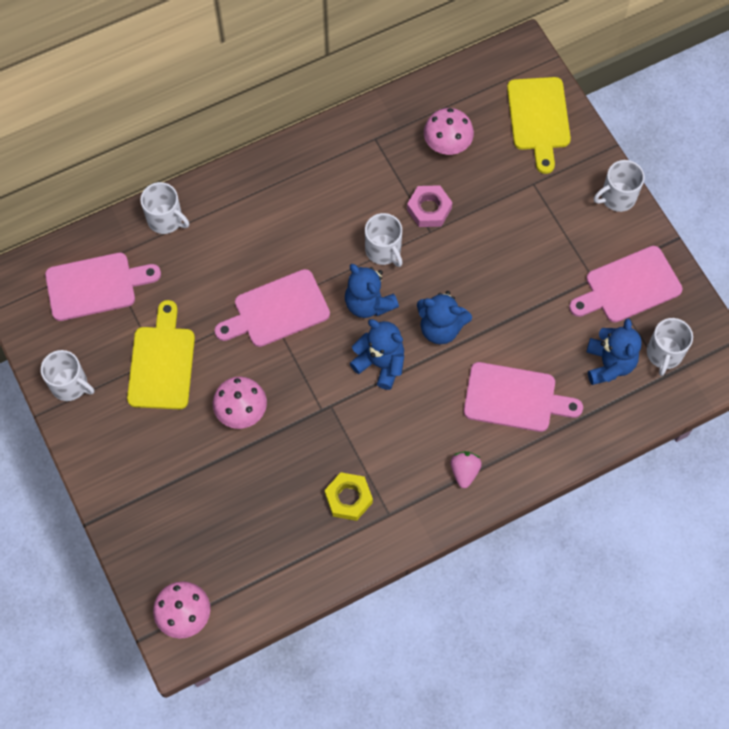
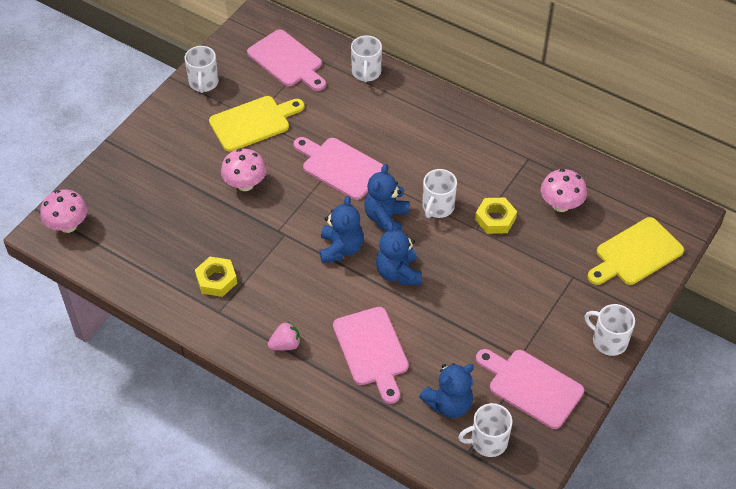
camera: 60 degrees right, 15 degrees down
(429, 209) = (495, 219): pink nut -> yellow nut

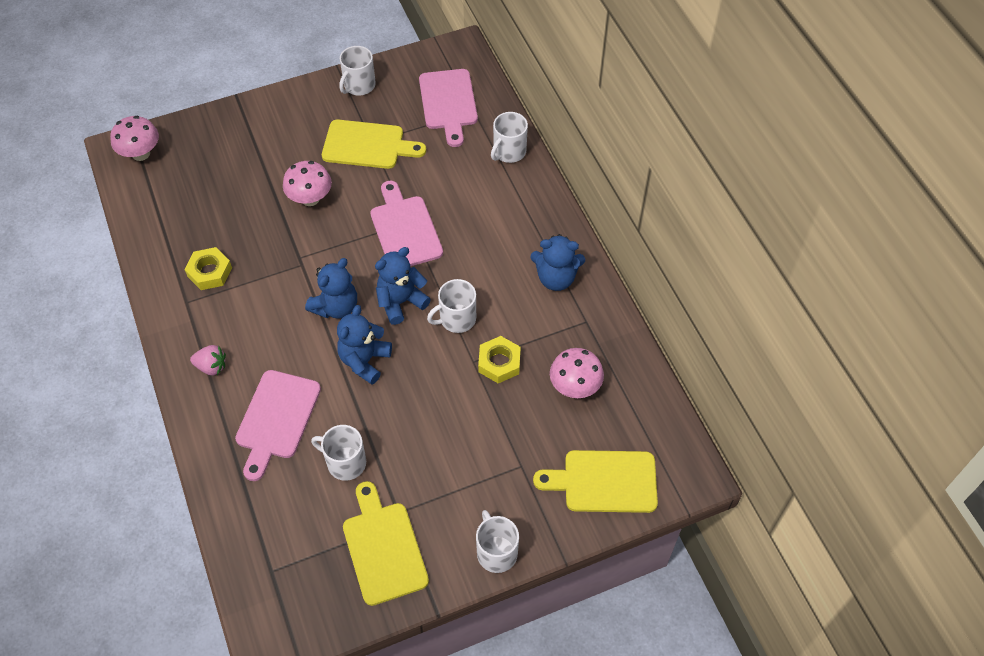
camera: 35 degrees right, 5 degrees up
(449, 404) = (296, 514): blue teddy bear -> blue teddy bear (556, 278)
(488, 441) = (297, 573): white mug -> white mug (345, 462)
(531, 386) = (383, 548): pink cutting board -> yellow cutting board

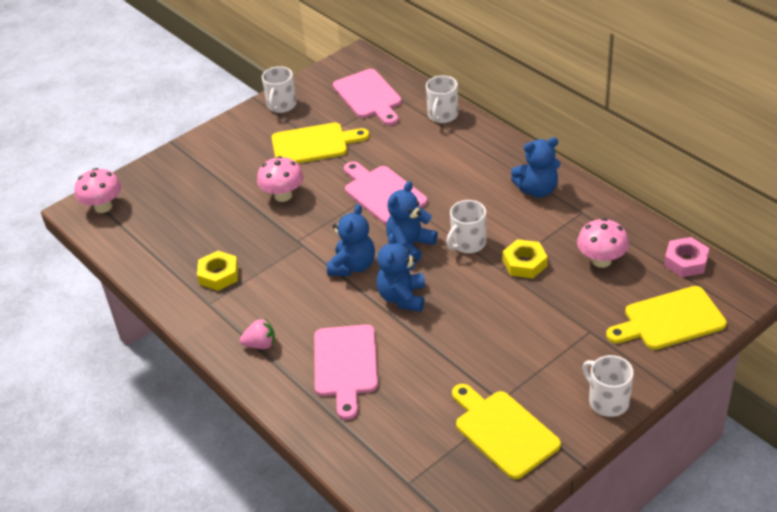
camera: 15 degrees left, 15 degrees down
(345, 462) = (429, 378): white mug -> none
(657, 418) = (685, 261): none -> pink nut

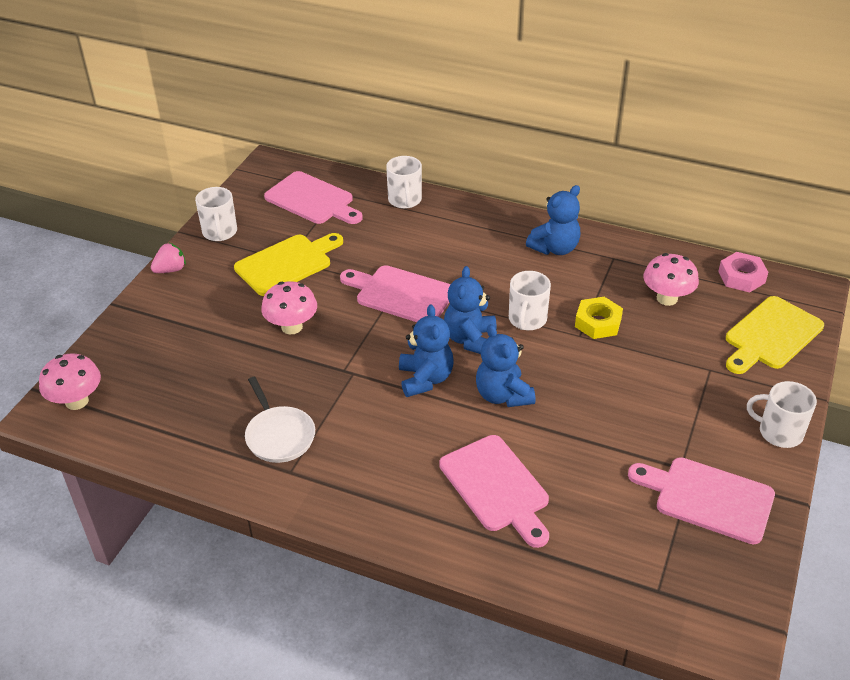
camera: 30 degrees left, 0 degrees up
(219, 275) = (279, 435): yellow nut -> white pan
(260, 344) = (385, 497): pink strawberry -> pink strawberry (170, 270)
(503, 431) = (708, 498): yellow cutting board -> pink cutting board

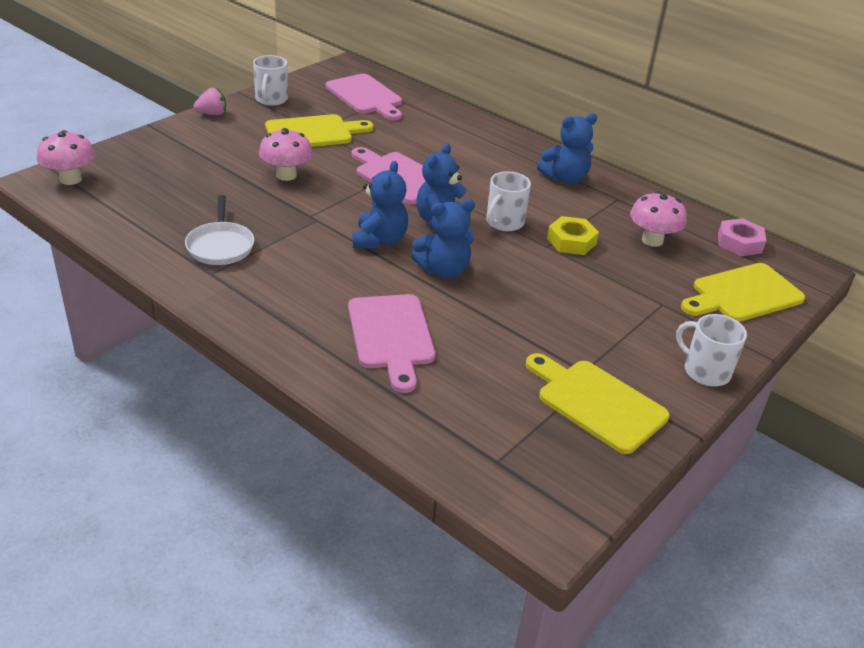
camera: 15 degrees right, 5 degrees down
(405, 200) = (447, 114): white mug -> none
(503, 395) = (443, 270): blue teddy bear -> blue teddy bear turned 105 degrees counterclockwise
(708, 498) = (596, 403): pink cutting board -> yellow cutting board

